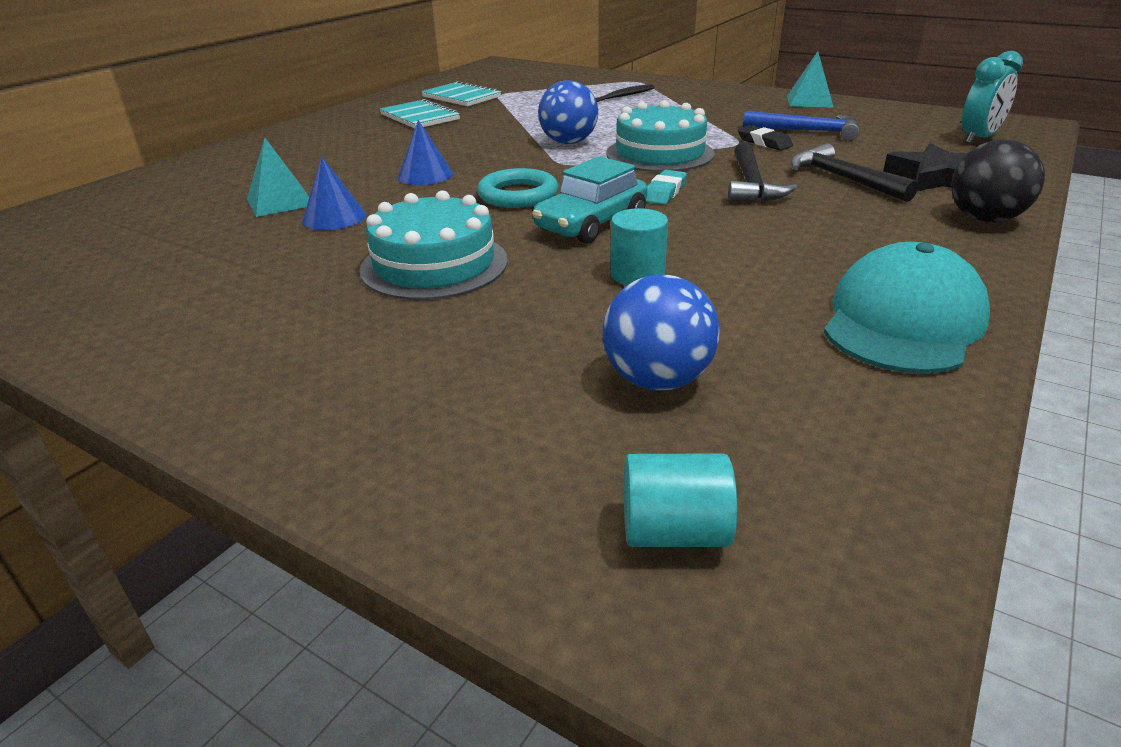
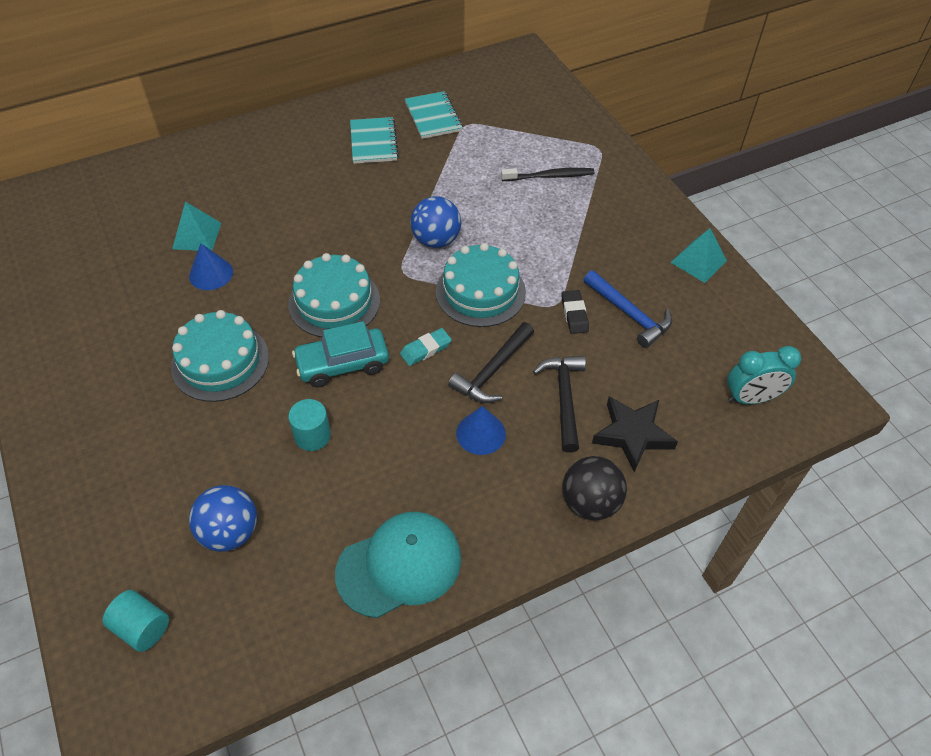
camera: 30 degrees right, 20 degrees up
(425, 175) = (303, 242): blue cone -> blue cone (481, 433)
(518, 195) = (334, 302): turquoise ring -> turquoise cake

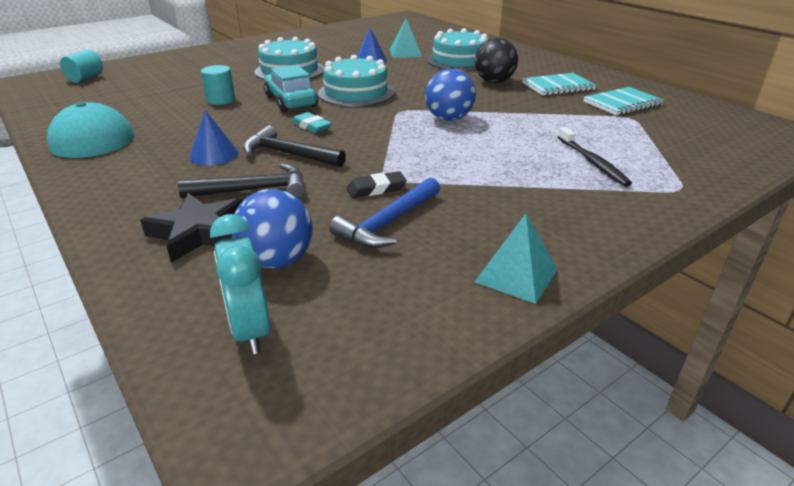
camera: 80 degrees right, 20 degrees down
(230, 532) = (144, 88): blue ball -> blue ball (277, 260)
(480, 292) = (390, 141): turquoise cake -> turquoise cake (459, 61)
(590, 502) = (114, 211): black ball -> black ball (494, 81)

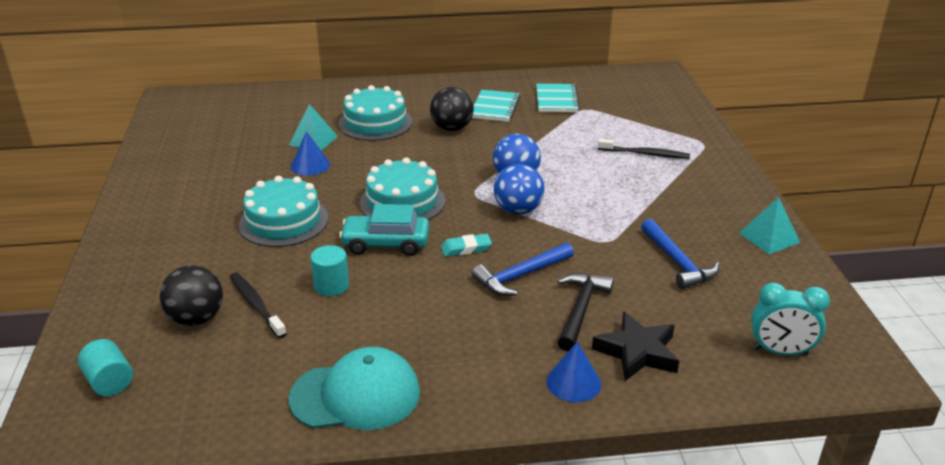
camera: 60 degrees left, 0 degrees up
(159, 79) = (196, 318): none -> black ball
(183, 88) = (256, 305): none -> black toothbrush
(214, 155) = (485, 317): blue cone -> blue cone (573, 382)
(277, 260) = (702, 322): blue ball -> blue ball (518, 210)
(289, 154) = (521, 276): black hammer -> blue hammer
(376, 189) = (621, 252): black eraser -> none

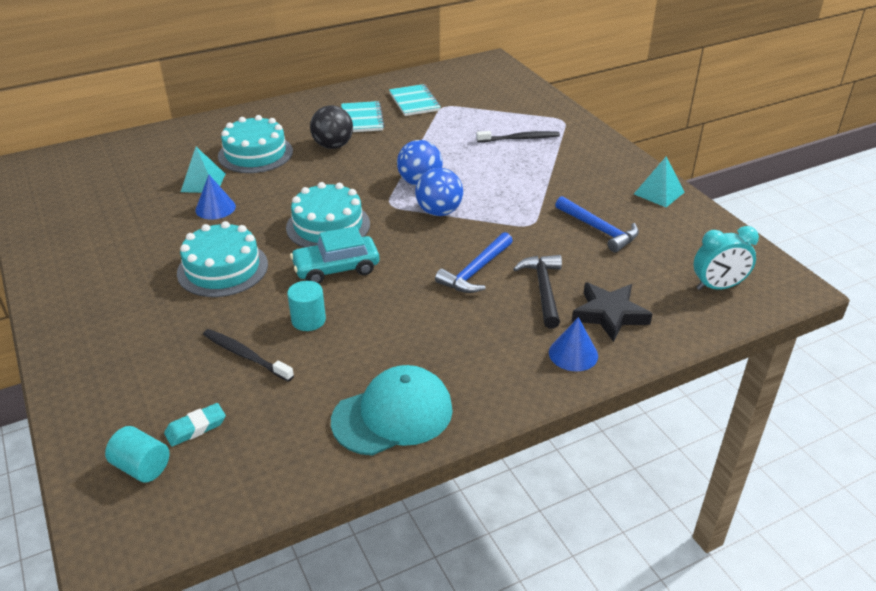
camera: 20 degrees left, 5 degrees up
(196, 318) = (193, 383): black ball -> none
(466, 248) = (413, 257): turquoise eraser -> turquoise eraser (196, 428)

